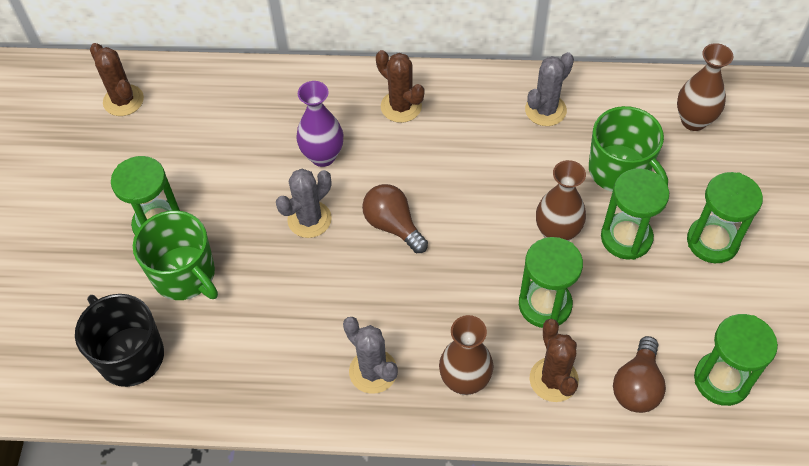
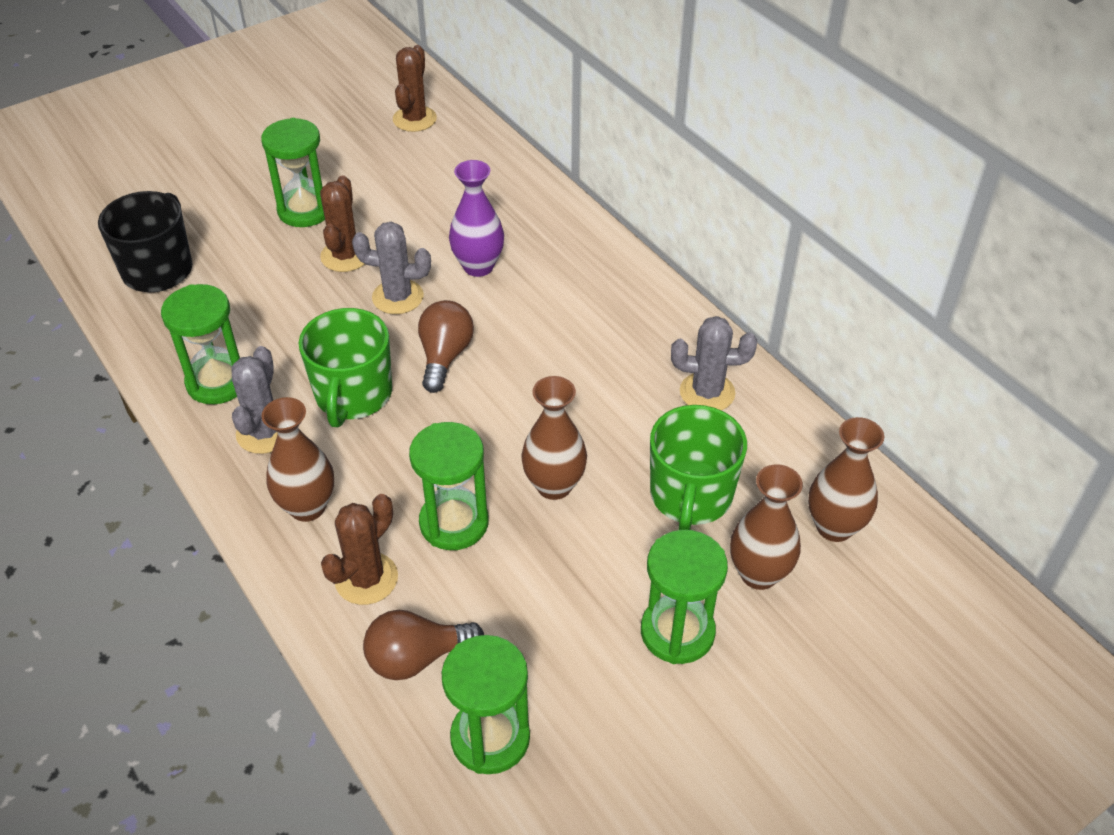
camera: 50 degrees right, 10 degrees down
(185, 275) = (267, 255): green mug -> green mug (353, 395)
(401, 106) = (593, 285): brown cactus -> brown cactus (345, 256)
(626, 238) = (605, 548): green hourglass -> green hourglass (218, 382)
(700, 177) = (759, 574): none -> brown vase

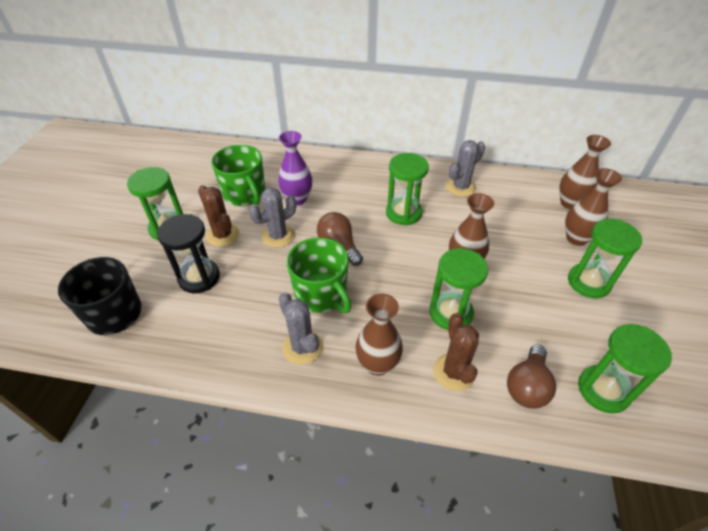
camera: 45 degrees left, 0 degrees up
(218, 382) = (238, 343): green hourglass -> green hourglass (403, 213)
(266, 288) = (199, 278): none -> black hourglass
(414, 119) = (172, 156): brown cactus -> none
(691, 496) = (514, 229): green mug -> green mug (245, 194)

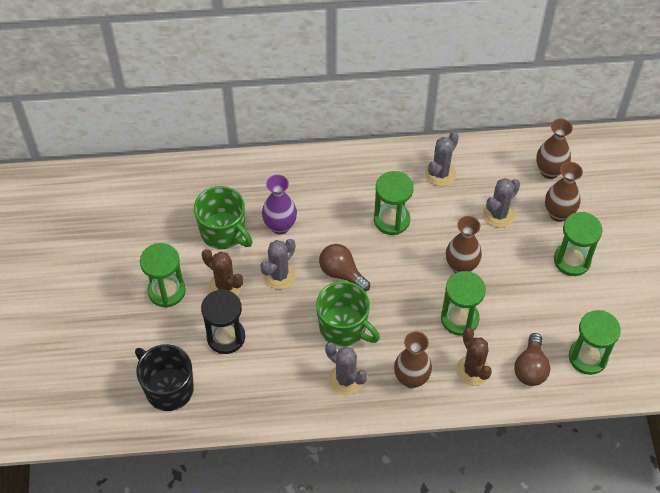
camera: 15 degrees left, 10 degrees up
(512, 228) = (498, 214): none -> grey cactus

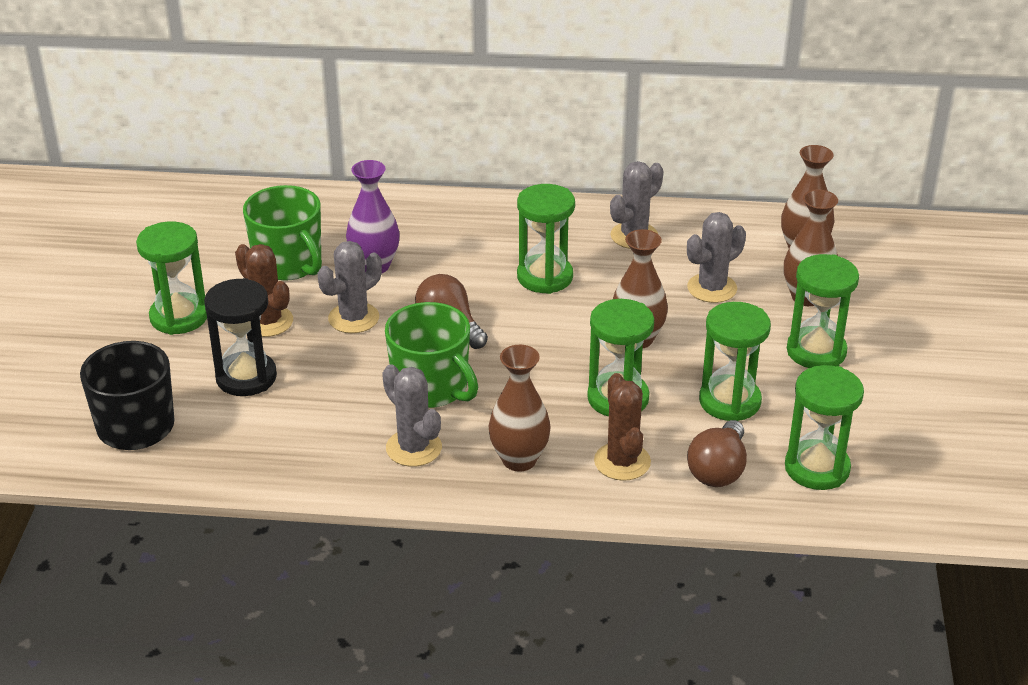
camera: 10 degrees right, 20 degrees down
(527, 311) = (729, 401): none -> green hourglass

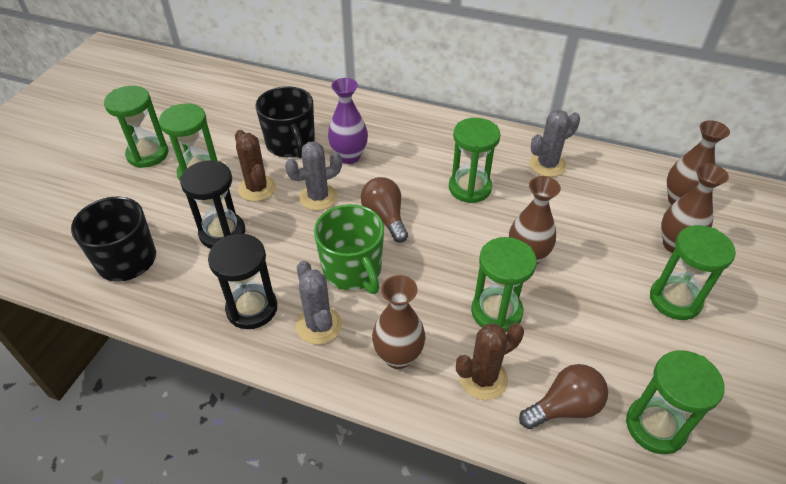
camera: 15 degrees right, 10 degrees up
(289, 264) = (291, 144): green mug -> black mug
(324, 446) = (252, 308): none -> black hourglass
(622, 462) = (483, 378): brown cactus -> brown cactus turned 60 degrees clockwise
(712, 288) = (598, 222): grey cactus -> none
(718, 470) = (564, 407): brown light bulb -> brown light bulb turned 150 degrees counterclockwise
(729, 401) = (590, 335): green hourglass -> green hourglass (148, 154)

